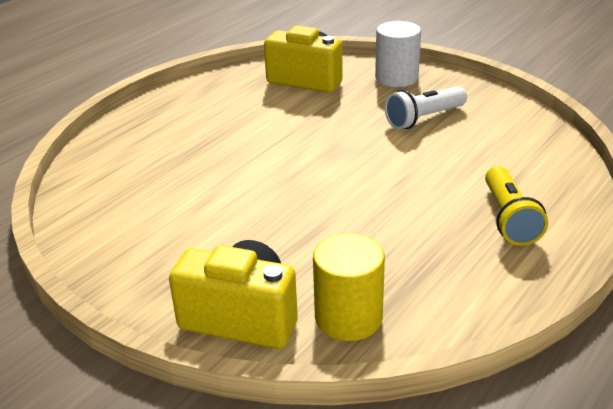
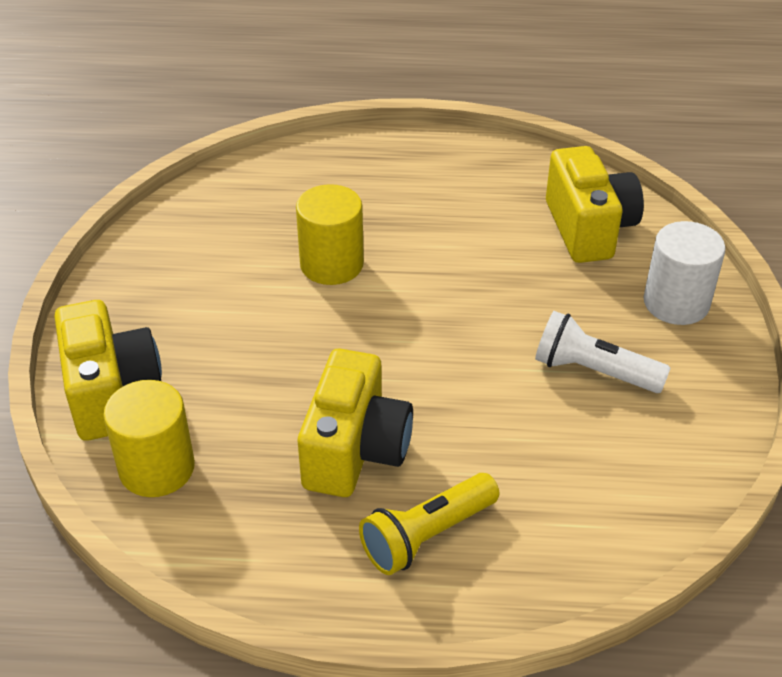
camera: 55 degrees right, 10 degrees up
(225, 172) = (331, 264): none -> yellow cylinder
(412, 221) = (355, 450): none -> yellow camera

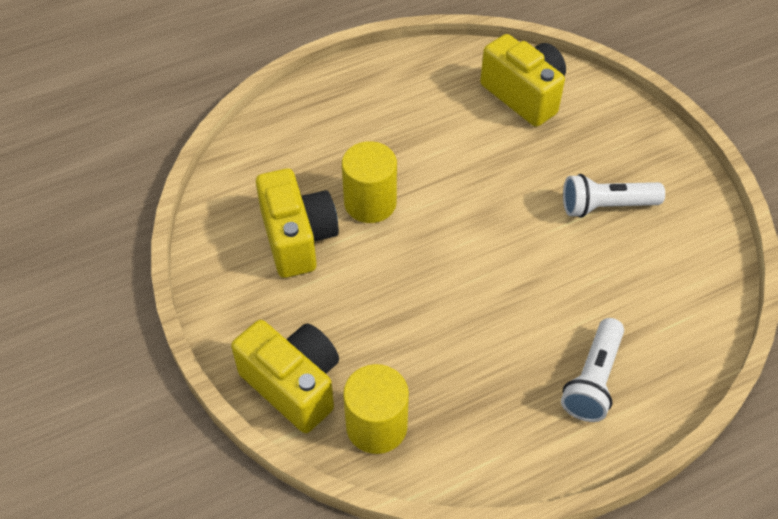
camera: 30 degrees left, 10 degrees up
(355, 450) = (500, 342): yellow camera -> yellow camera (298, 238)
(427, 535) = (593, 380): yellow flashlight -> white flashlight
(676, 303) = (619, 130): white cylinder -> none

